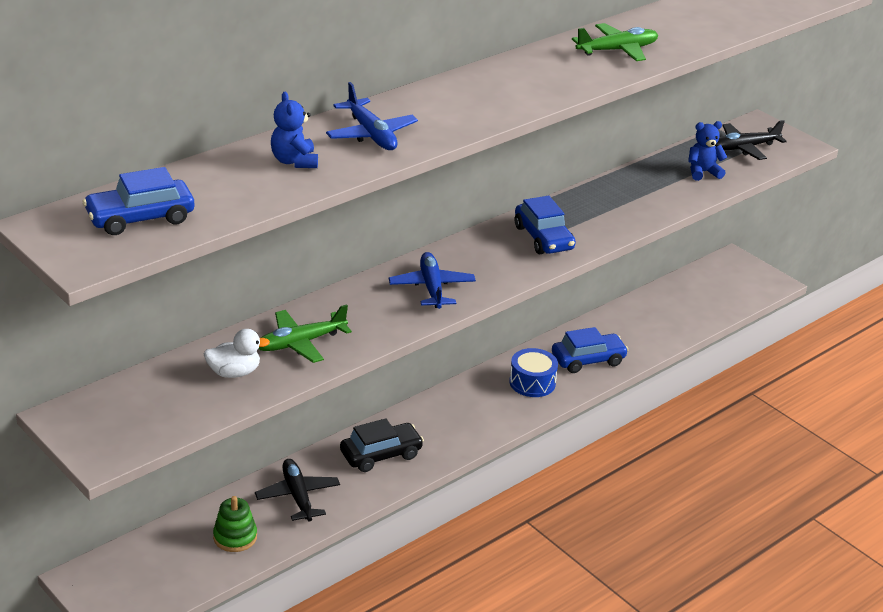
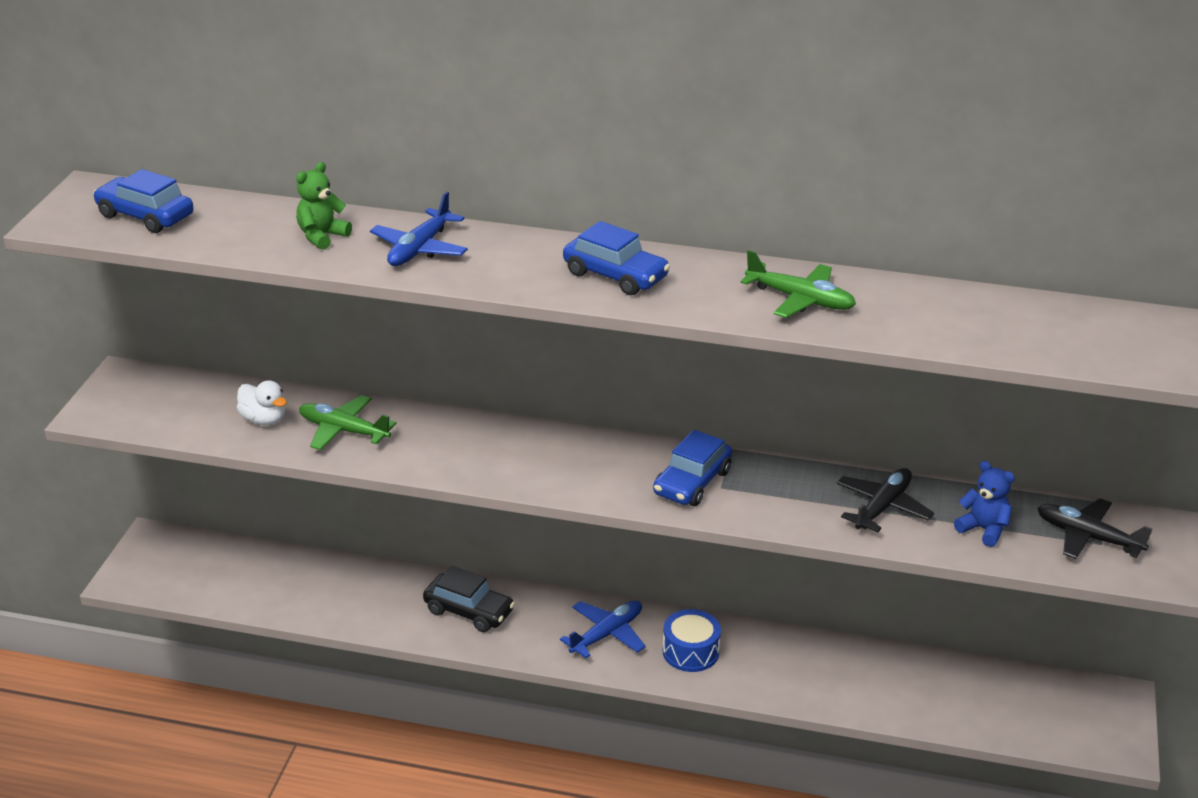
camera: 55 degrees right, 0 degrees up
(235, 537) = (274, 587): green stacking toy -> none
(294, 161) = (322, 236): blue teddy bear -> green teddy bear
(298, 496) = (361, 593): black plane -> black plane (882, 507)
(431, 288) = (516, 458): blue plane -> blue plane (607, 634)
(588, 360) = (777, 672): blue car -> blue car (615, 275)

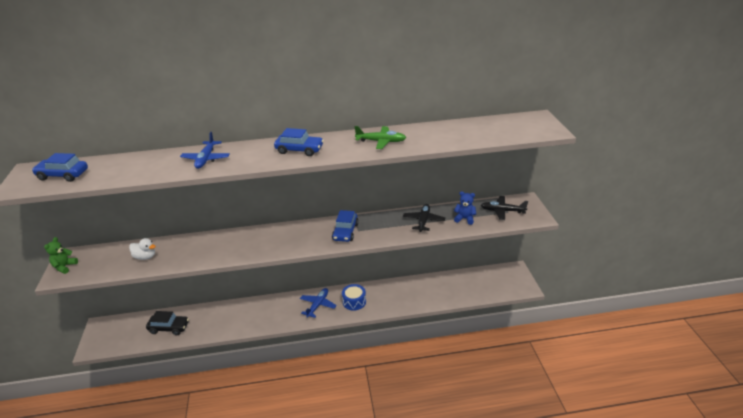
camera: 20 degrees left, 0 degrees up
(322, 236) = (157, 164): green teddy bear -> green teddy bear (64, 267)
(343, 431) = (185, 251): green plane -> none
(469, 611) = (256, 313): black car -> black car (169, 328)

